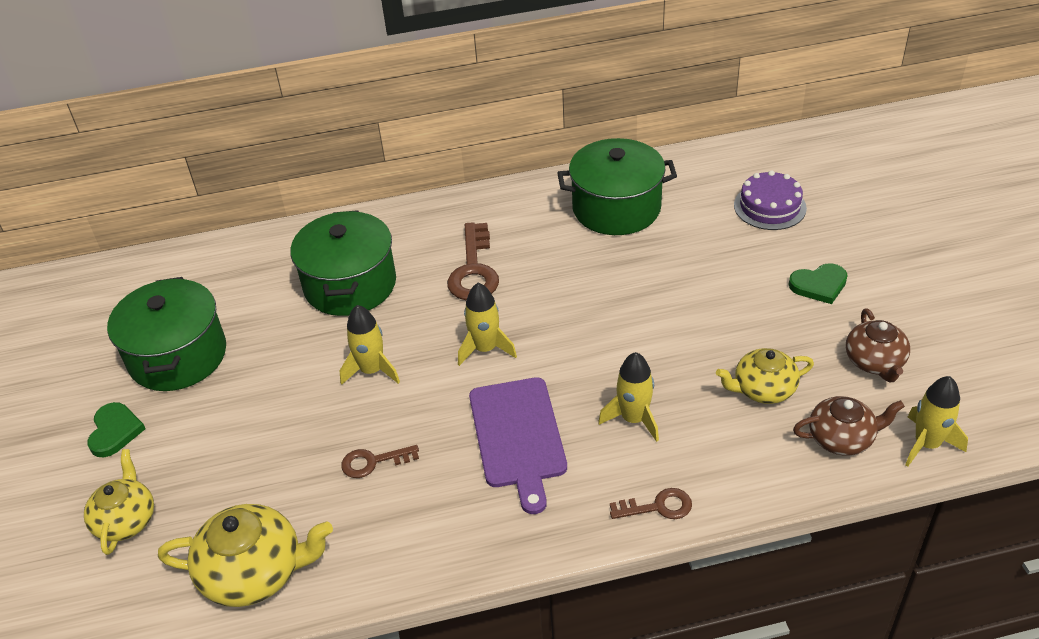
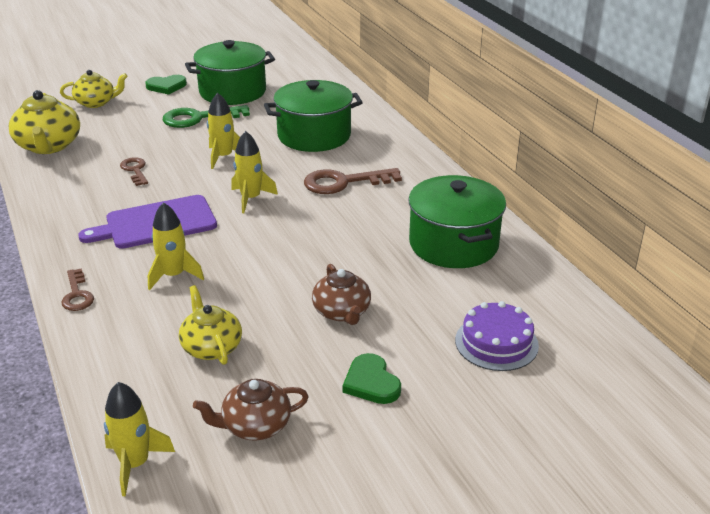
camera: 75 degrees right, 10 degrees down
(246, 394) = (199, 118): none -> green key
(842, 438) = (146, 400): brown teapot -> brown teapot (342, 312)

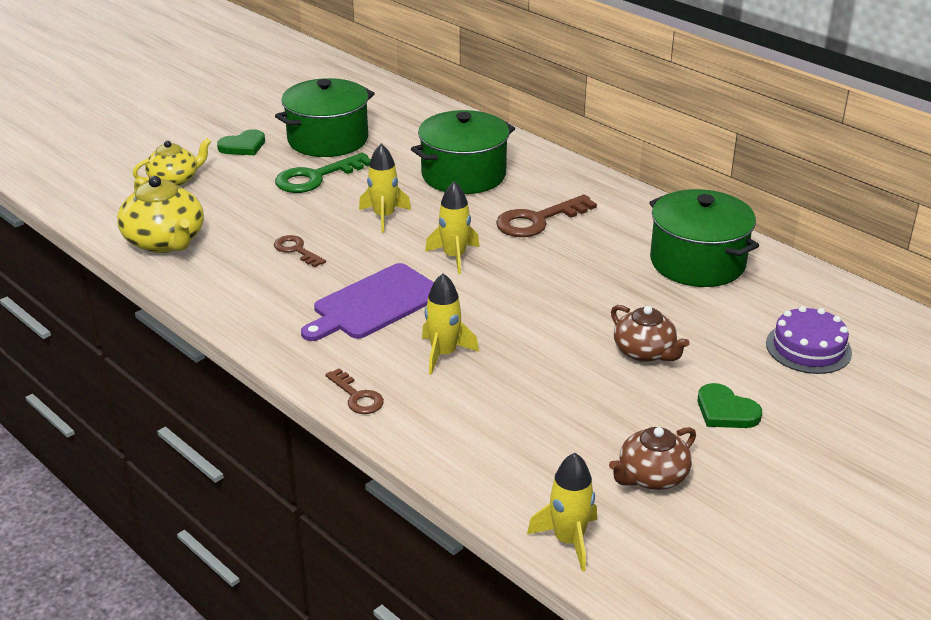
camera: 20 degrees left, 0 degrees up
(211, 347) = (546, 415): yellow teapot -> none

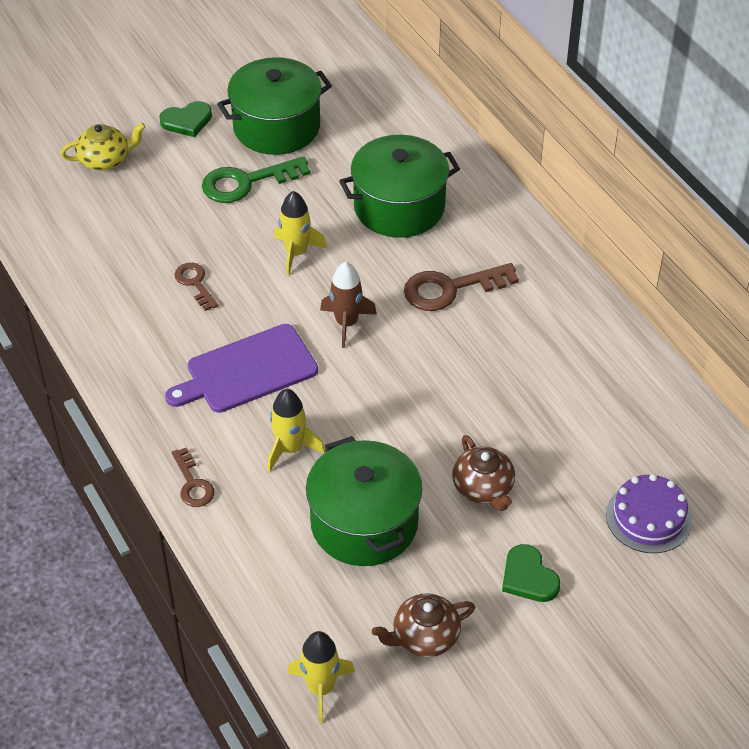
camera: 15 degrees right, 15 degrees up
(165, 241) = (74, 246): yellow teapot -> none
(454, 256) = (346, 323): yellow rocket -> brown rocket
(697, 262) = (590, 381): green pot -> green pot (364, 523)

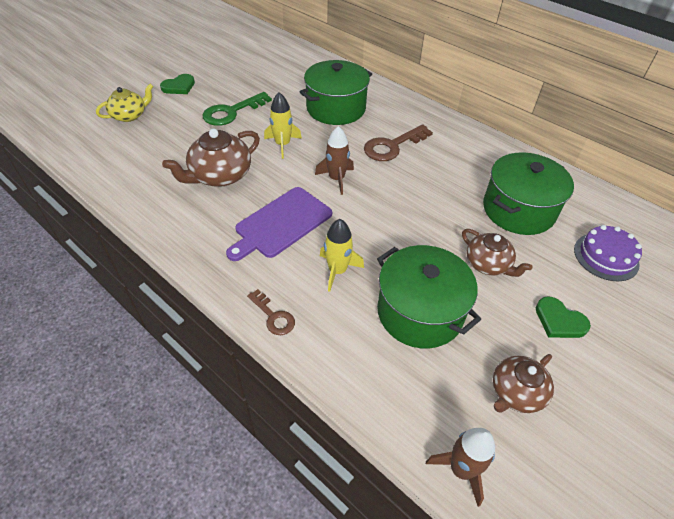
camera: 20 degrees left, 0 degrees up
(195, 283) = (220, 175): brown key -> brown teapot
(276, 127) = (239, 81): green pot -> green pot (518, 210)
(321, 688) = (461, 469): yellow rocket -> brown rocket

